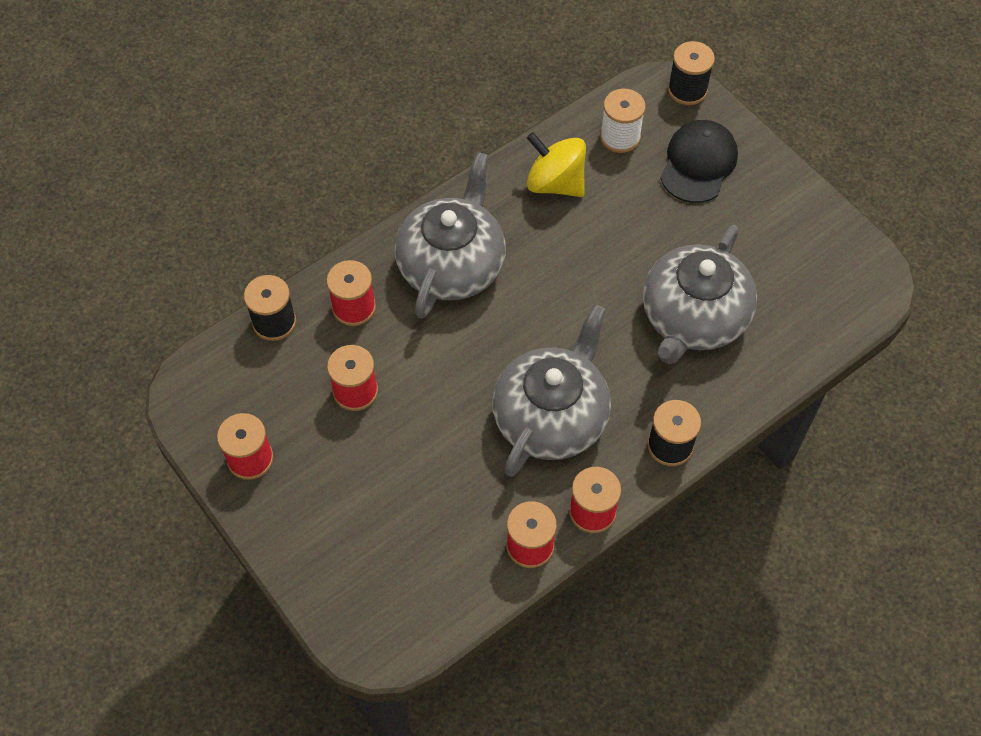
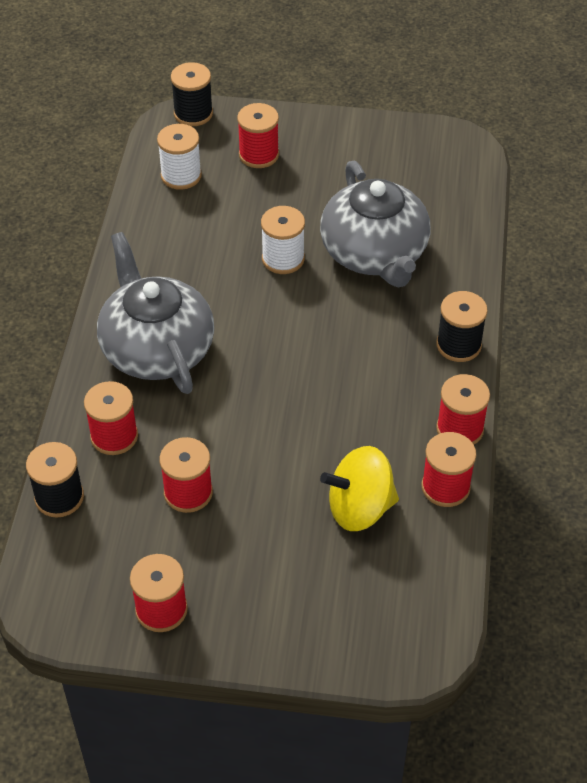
camera: 45 degrees left, 10 degrees down
(551, 416) = (356, 391): grey teapot -> none
(555, 183) = (169, 238): yellow spinning top -> yellow spinning top (360, 508)
(618, 266) = (283, 259): none -> white spool
(698, 163) = (259, 155): black cap -> red spool

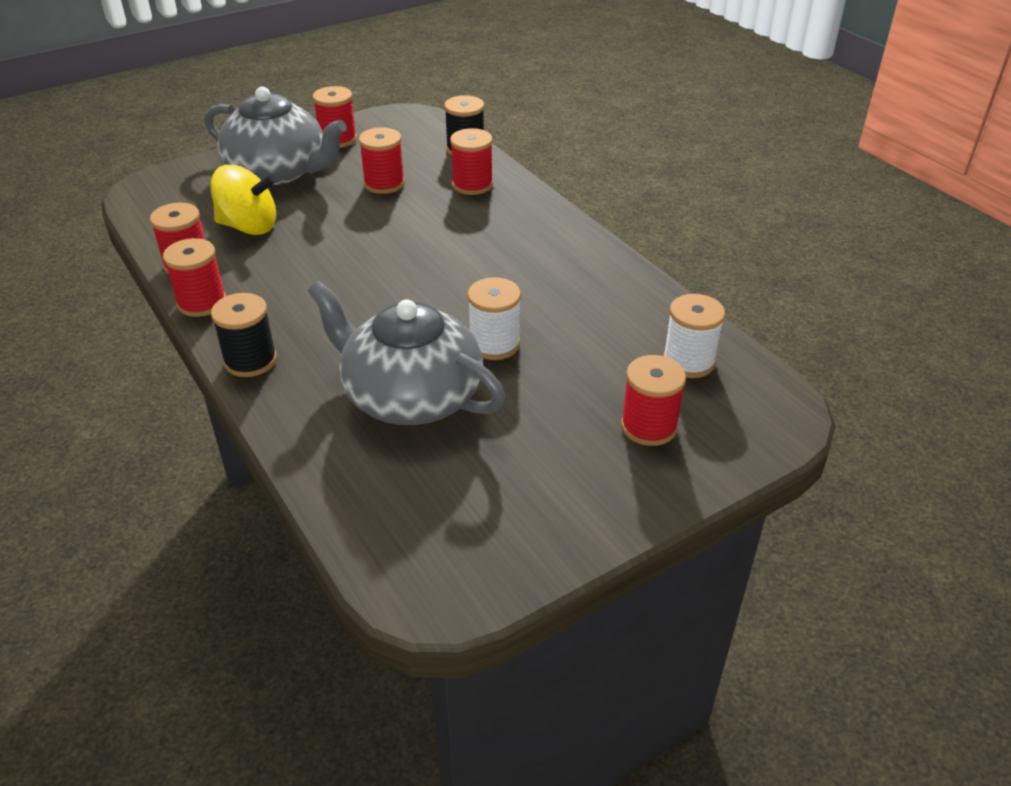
camera: 140 degrees right, 10 degrees down
(156, 348) = (513, 236): grey teapot -> grey teapot (279, 171)
(193, 113) = (779, 430): black spool -> none
(360, 508) = (249, 227): yellow spinning top -> yellow spinning top turned 60 degrees clockwise

